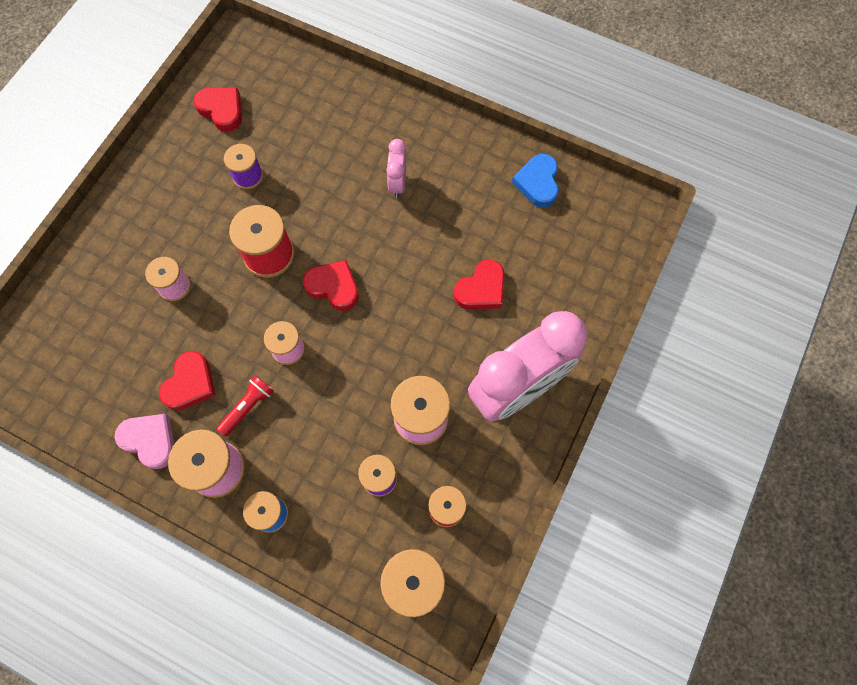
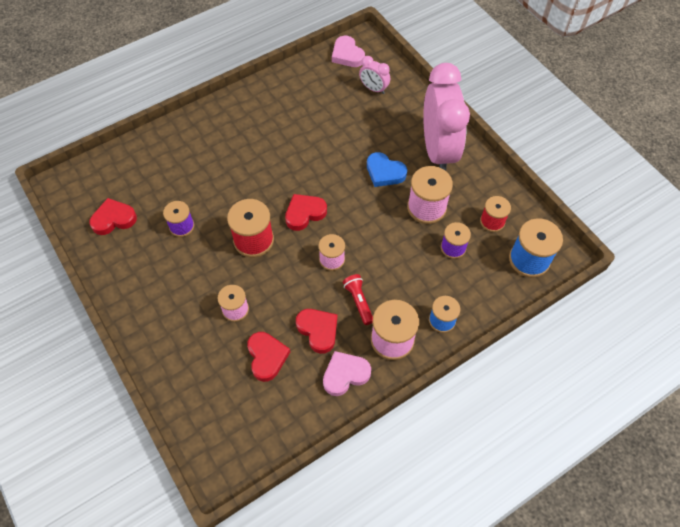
camera: 60 degrees left, 10 degrees down
(398, 183) = (255, 144): pink clock -> pink clock (373, 89)
(481, 289) = (361, 137): red heart -> red heart (267, 357)
(538, 183) = (310, 76): blue heart -> blue heart (384, 172)
(600, 205) = (347, 55): none -> pink heart

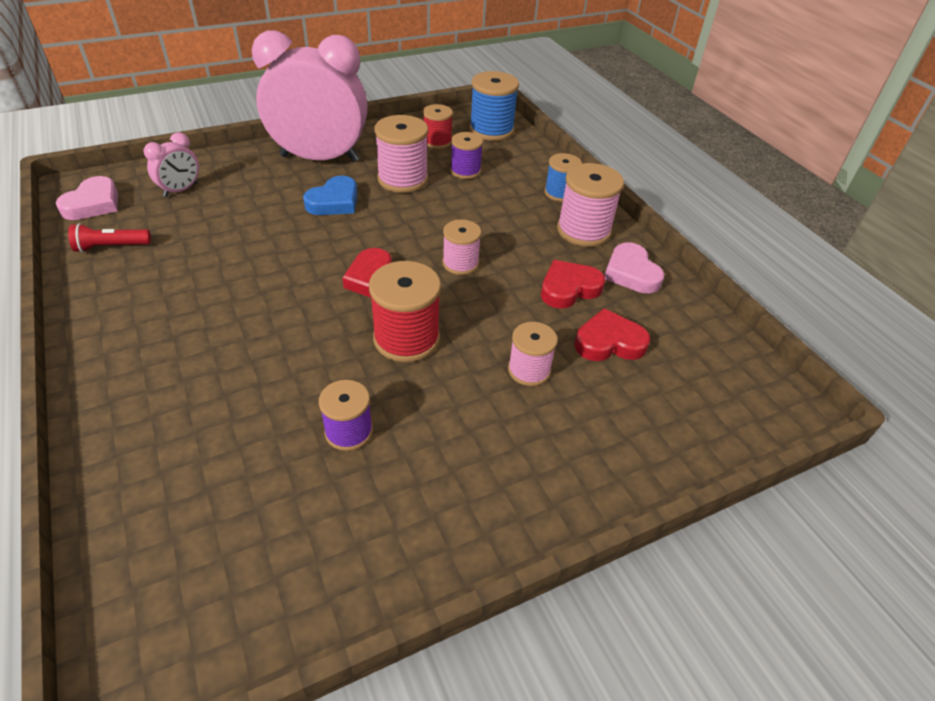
camera: 85 degrees left, 15 degrees down
(114, 219) = (290, 551): red heart -> none
(347, 55) = (93, 204): pink heart -> pink heart turned 45 degrees counterclockwise
(359, 301) = (528, 249): red flashlight -> red flashlight (111, 247)

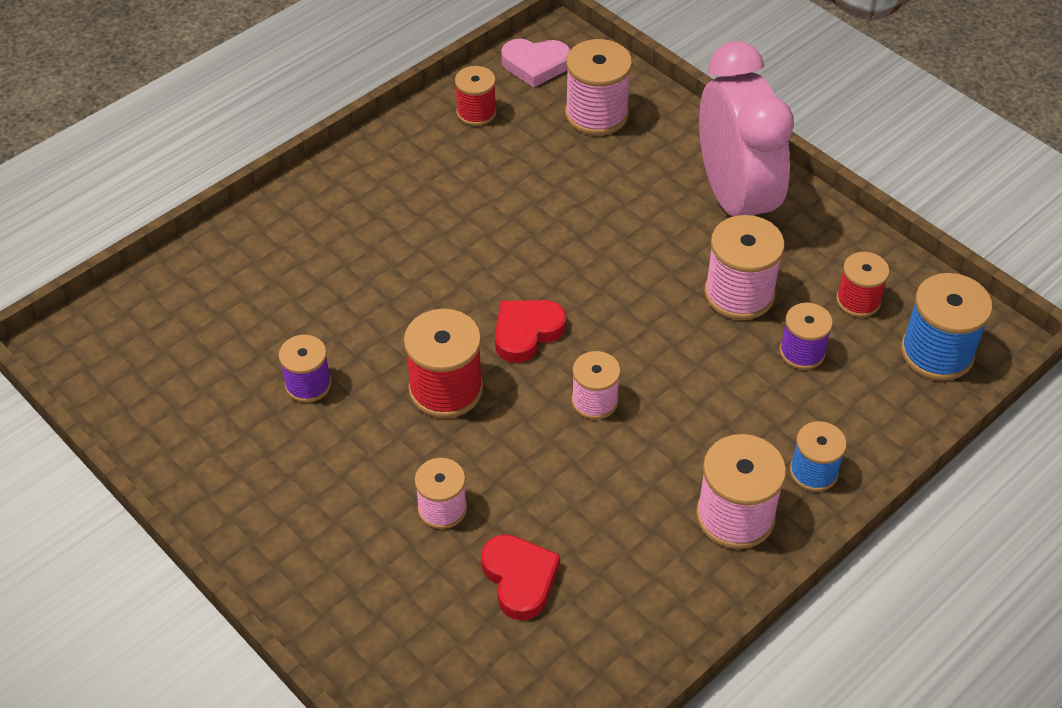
camera: 75 degrees right, 5 degrees up
(111, 247) = (476, 112): red flashlight -> red spool
(181, 190) = (596, 114): pink clock -> pink spool
(334, 201) = (651, 247): blue heart -> none
(569, 288) = (600, 521): red heart -> none
(631, 273) = (667, 586): pink heart -> none

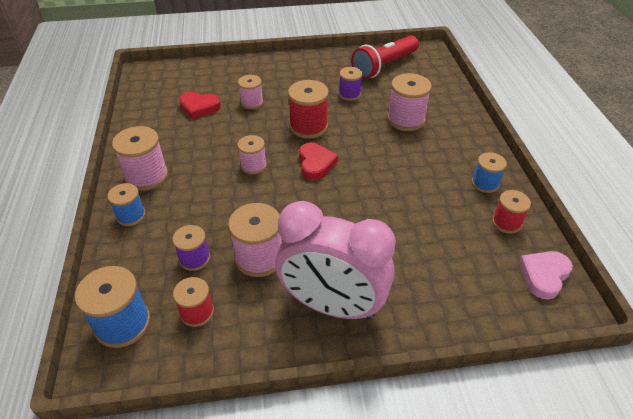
camera: 125 degrees right, 5 degrees down
(172, 381) = (384, 66): none -> red flashlight
(417, 150) = (485, 183): none -> blue spool
(596, 114) = (469, 280): pink spool -> pink spool (406, 120)

